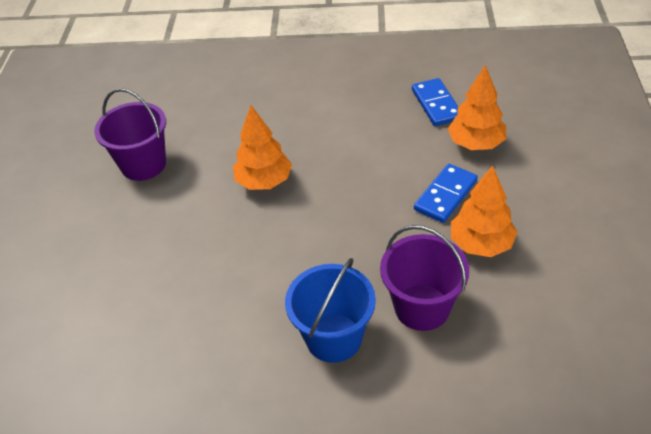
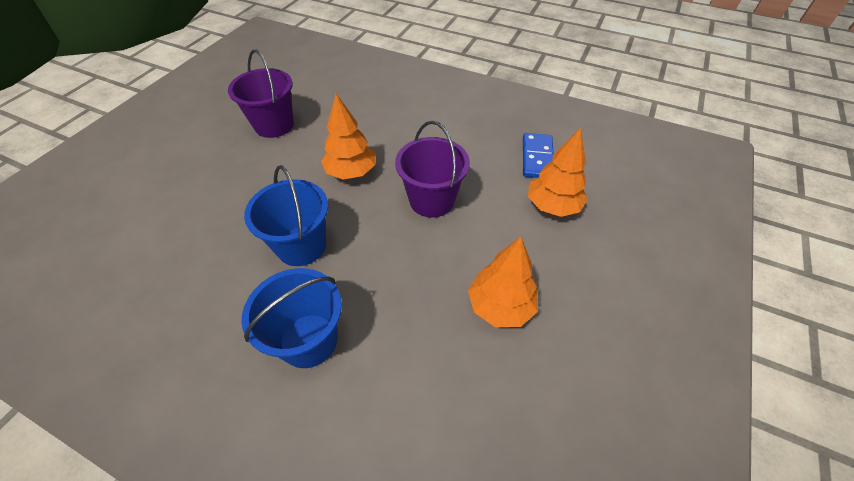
camera: 20 degrees right, 5 degrees up
(266, 266) = (301, 246): none -> blue bucket
(422, 307) = (405, 347): purple bucket -> purple bucket (431, 200)
(445, 195) = (495, 244): blue domino -> none

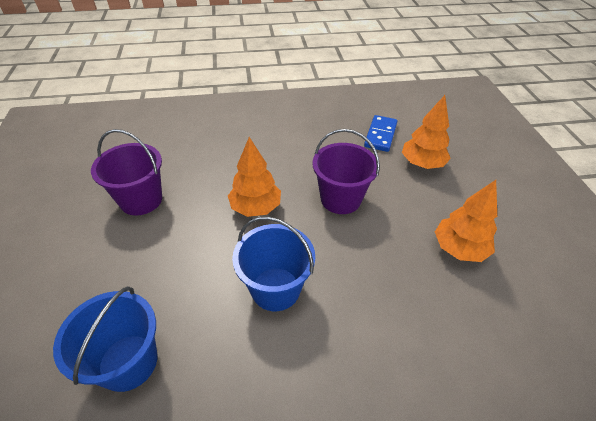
camera: 35 degrees left, 5 degrees down
(309, 340) = (360, 359): blue bucket -> blue bucket (128, 362)
(537, 158) = (380, 135): blue domino -> blue domino turned 45 degrees clockwise

